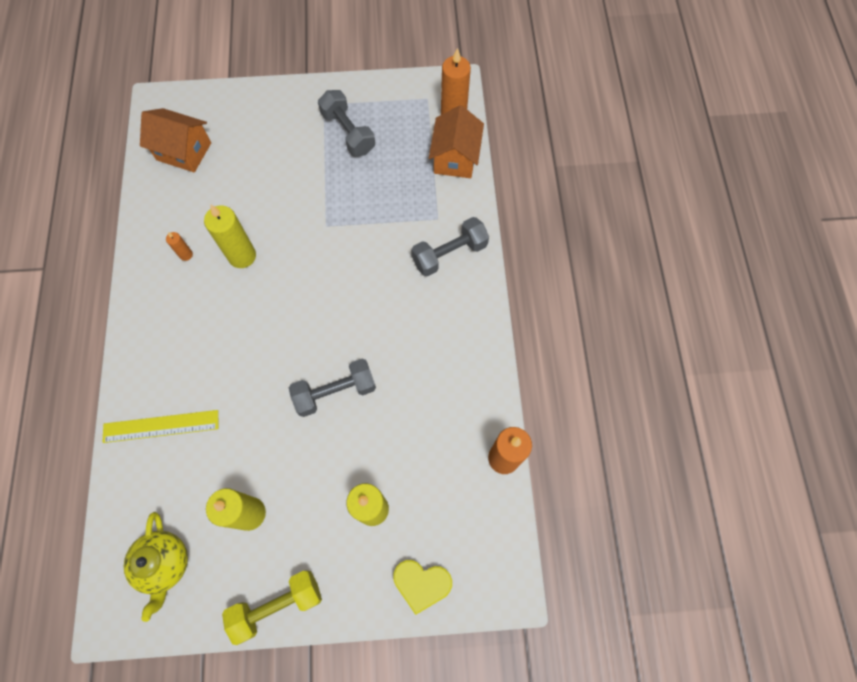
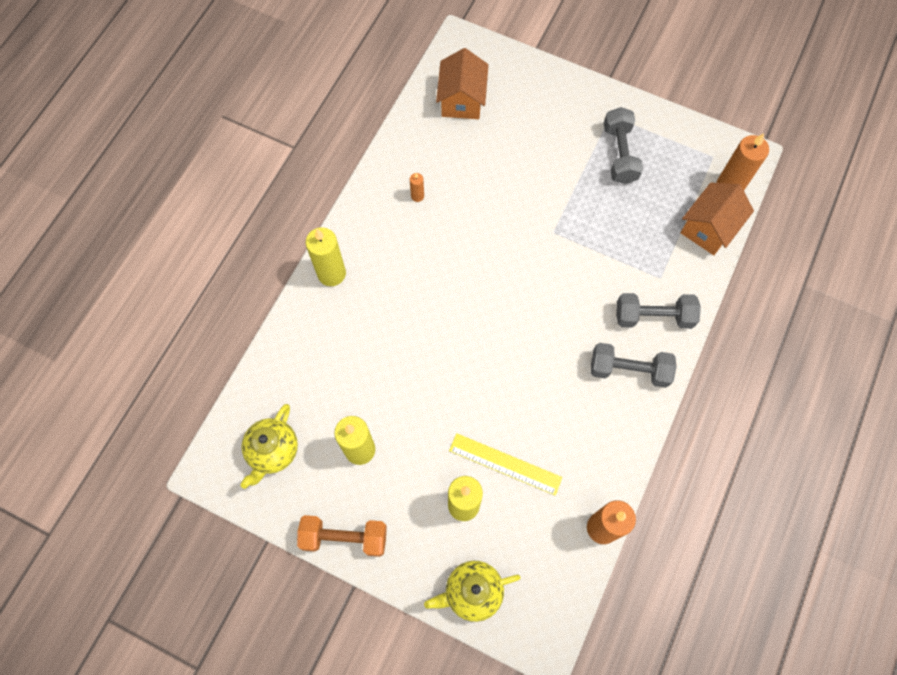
camera: 30 degrees right, 0 degrees up
(161, 426) = (324, 335): yellow ruler -> yellow ruler (505, 463)
(184, 151) = (462, 100): orange house -> orange house turned 45 degrees clockwise
(242, 256) = (465, 222): yellow candle -> yellow candle (331, 273)
(277, 605) = (344, 537): yellow dumbbell -> orange dumbbell
(335, 392) = (484, 386): grey dumbbell -> grey dumbbell (629, 370)
(421, 583) = (472, 592): yellow heart -> yellow teapot

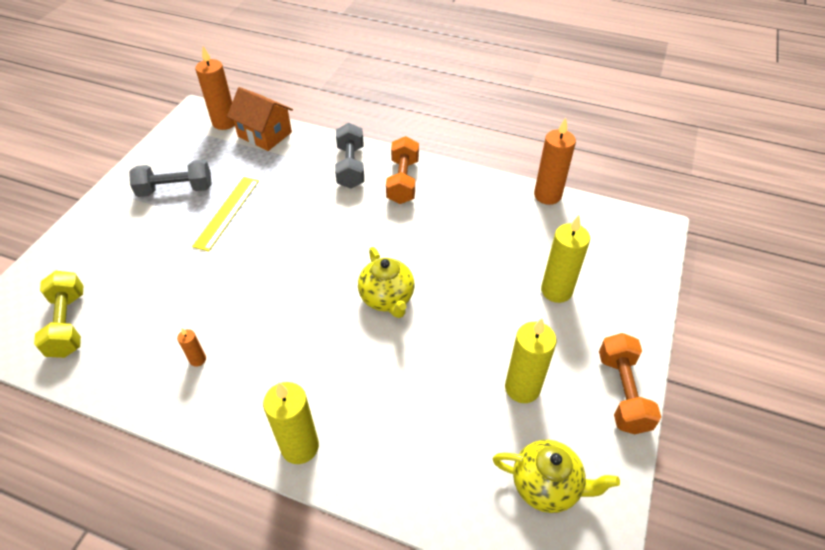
camera: 95 degrees left, 20 degrees down
(462, 100) = (68, 324): orange house -> yellow dumbbell
(472, 592) = (634, 279): yellow teapot -> yellow teapot (387, 298)
(505, 463) = (507, 261): yellow ruler -> yellow ruler (227, 212)
(629, 370) = (403, 181): grey dumbbell -> orange dumbbell

